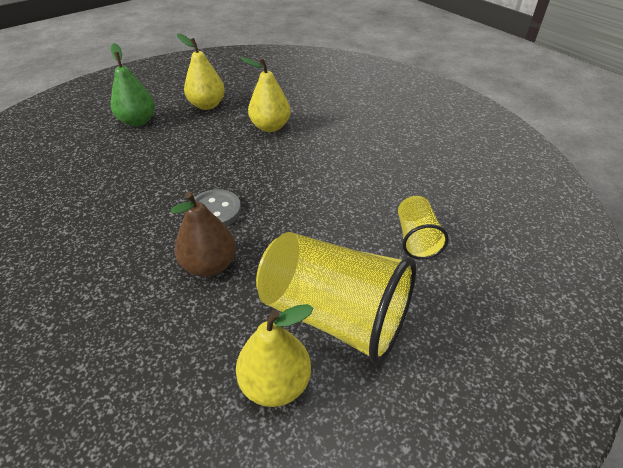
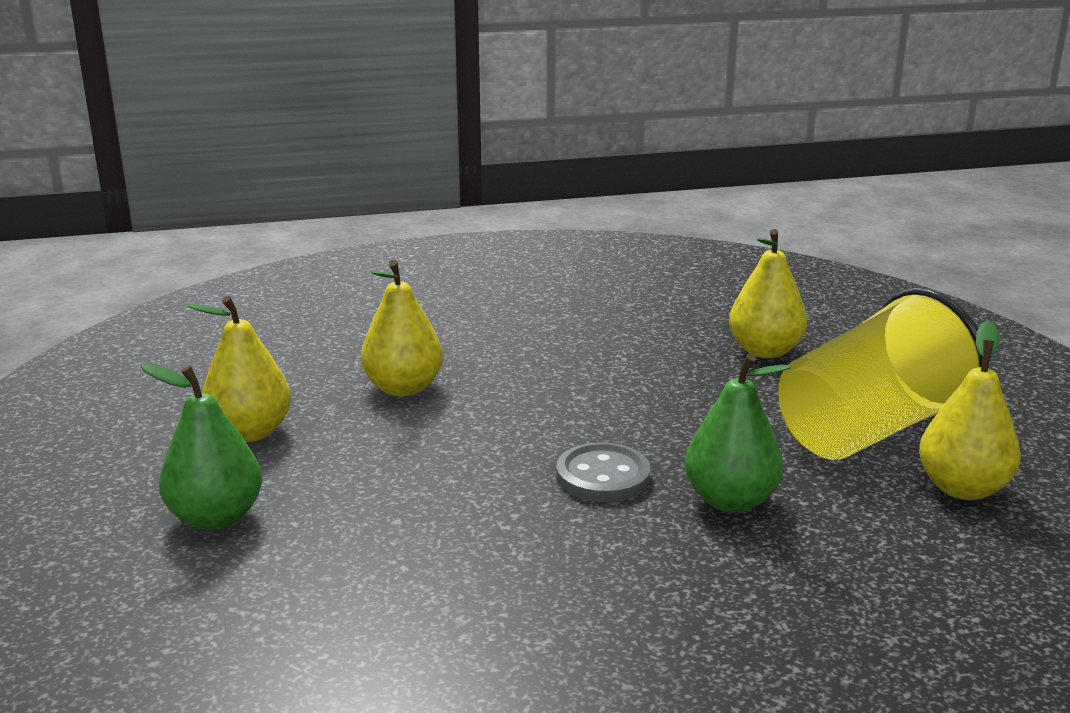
camera: 65 degrees left, 20 degrees down
(210, 265) = (731, 500): brown pear -> green pear
(416, 238) = (765, 351): yellow cup -> yellow pear

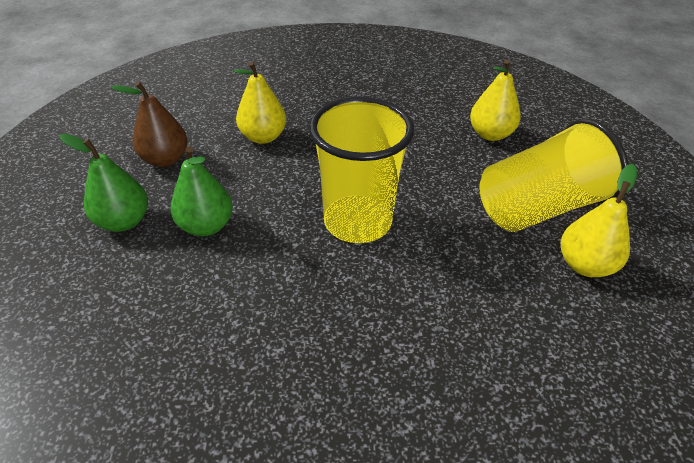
camera: 10 degrees right, 20 degrees up
(250, 432) = (165, 159): yellow pear -> brown pear
(603, 476) = (357, 222): grey button -> yellow cup
(731, 500) = (430, 253): green pear -> green pear (206, 226)

